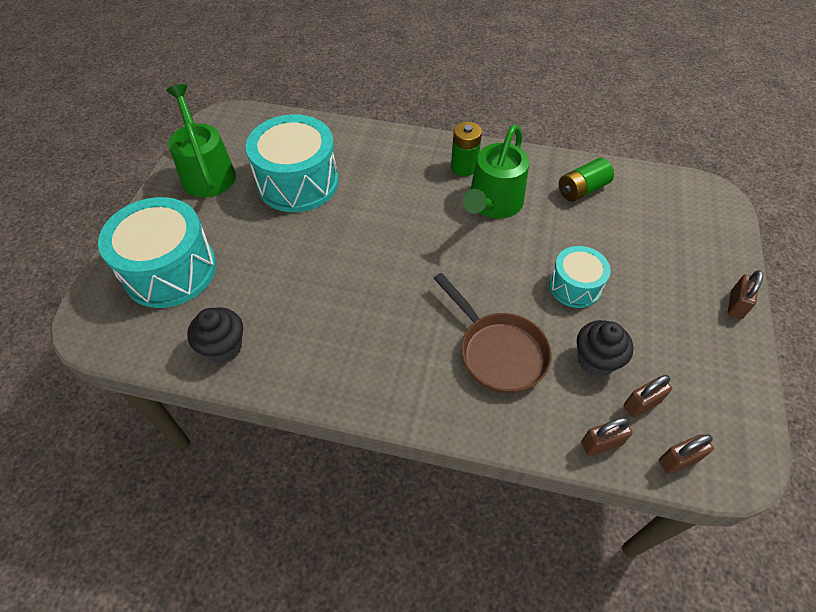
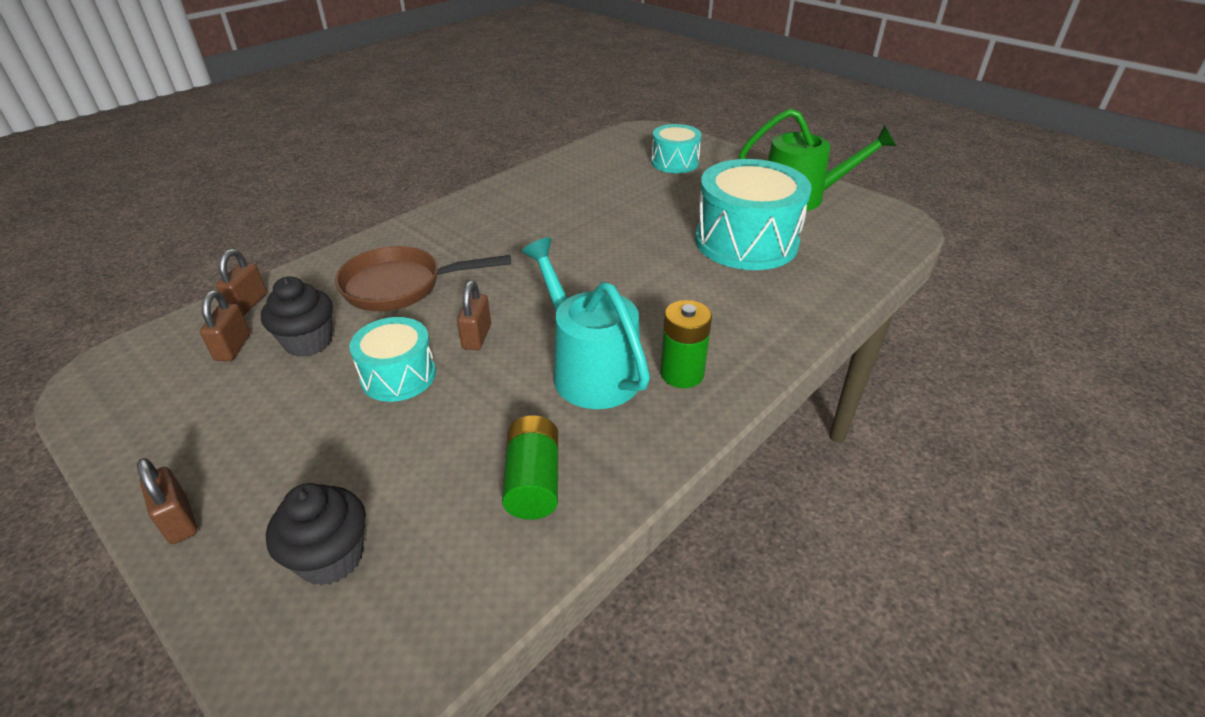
camera: 120 degrees right, 15 degrees down
(170, 270) = (675, 162): turquoise drum -> turquoise drum, size x0.56
(223, 347) = (570, 169): black cupcake -> black cupcake (331, 558)
(493, 203) = (590, 370): green watering can -> turquoise watering can
(678, 460) = (166, 340): brown padlock -> brown padlock (477, 337)

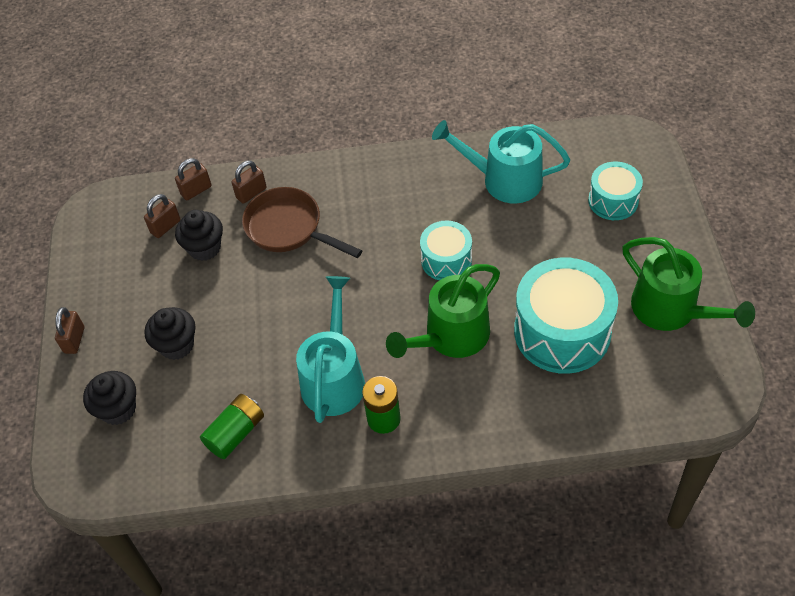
camera: 45 degrees right, 15 degrees up
(358, 442) = (177, 345): none -> black cupcake
(398, 376) = (230, 309): turquoise drum -> turquoise drum (446, 260)
(477, 337) = (295, 305): brown padlock -> brown padlock (251, 193)
(575, 181) = (504, 180): none -> turquoise watering can
(662, 286) = (451, 336): none -> green watering can

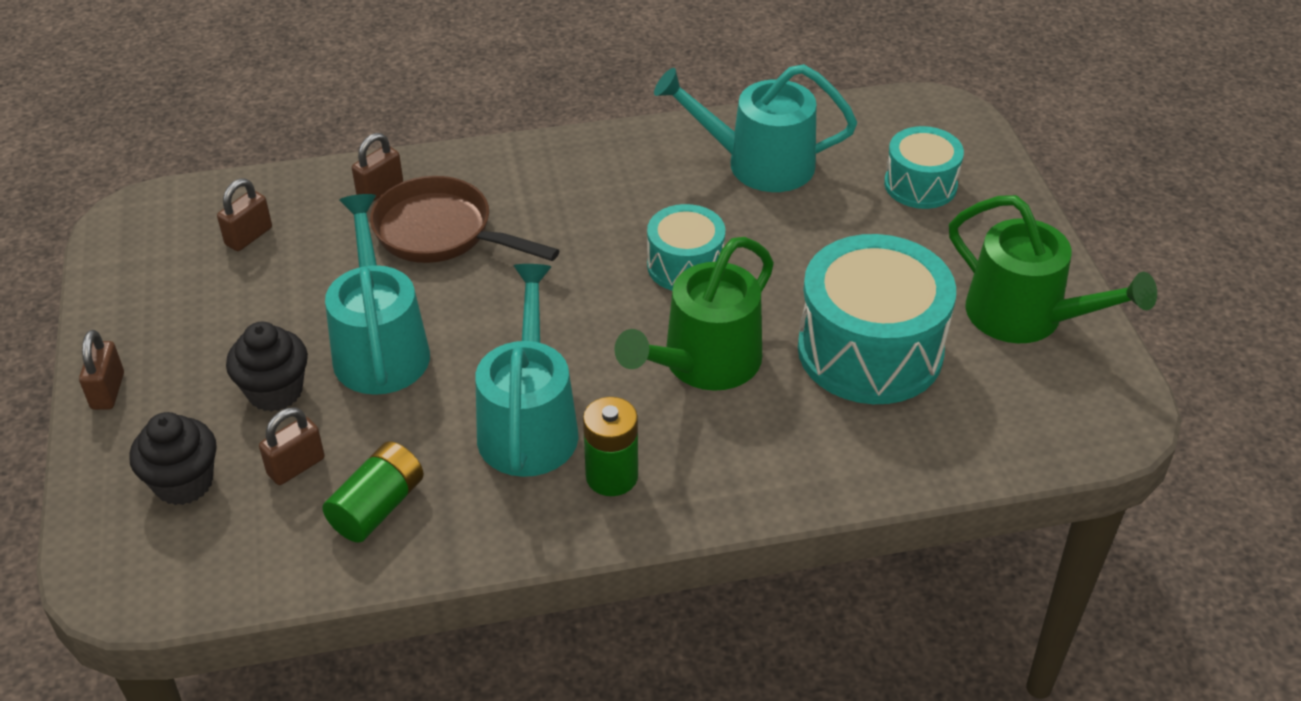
camera: 10 degrees left, 10 degrees down
(196, 190) = (294, 189): brown padlock -> brown padlock (296, 466)
(204, 248) = (312, 262): black cupcake -> none
(244, 315) = (380, 348): none -> turquoise watering can

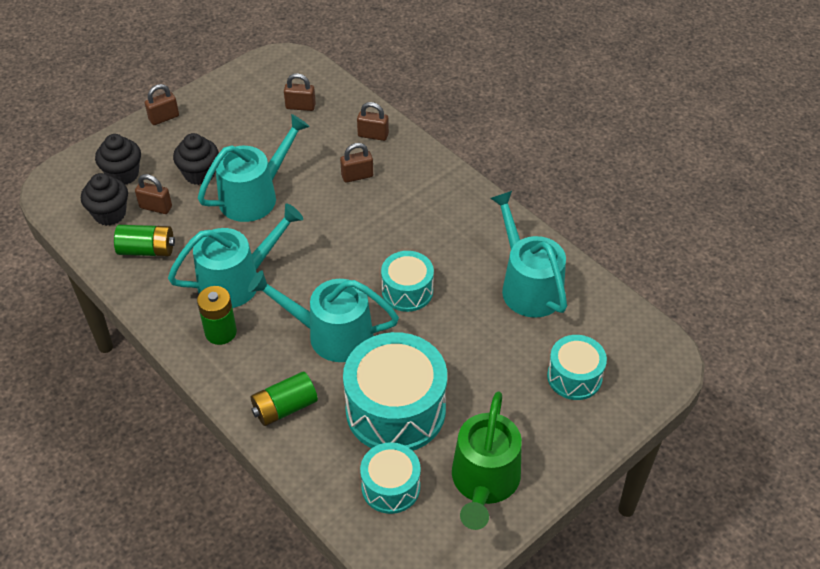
camera: 60 degrees right, 5 degrees up
(256, 528) = (110, 214): none -> black cupcake
(441, 233) = (357, 176): brown pan -> brown padlock
(704, 363) = (332, 334): green watering can -> turquoise watering can
(796, 456) = (285, 408): none -> green battery
(986, 400) = (390, 487): none -> turquoise drum

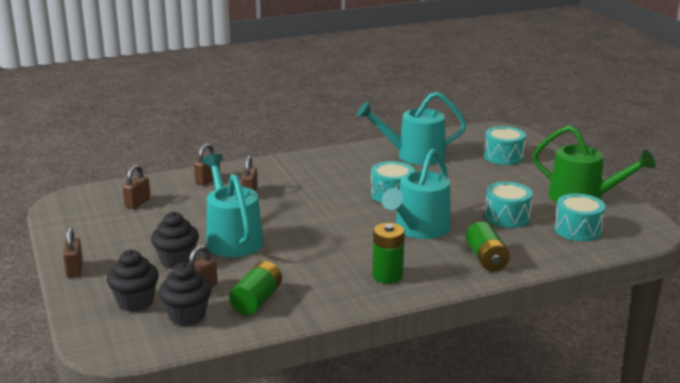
camera: 70 degrees left, 25 degrees down
(237, 281) = (331, 260): turquoise watering can -> none
(395, 410) = (507, 217): turquoise drum -> turquoise drum, size x0.56

